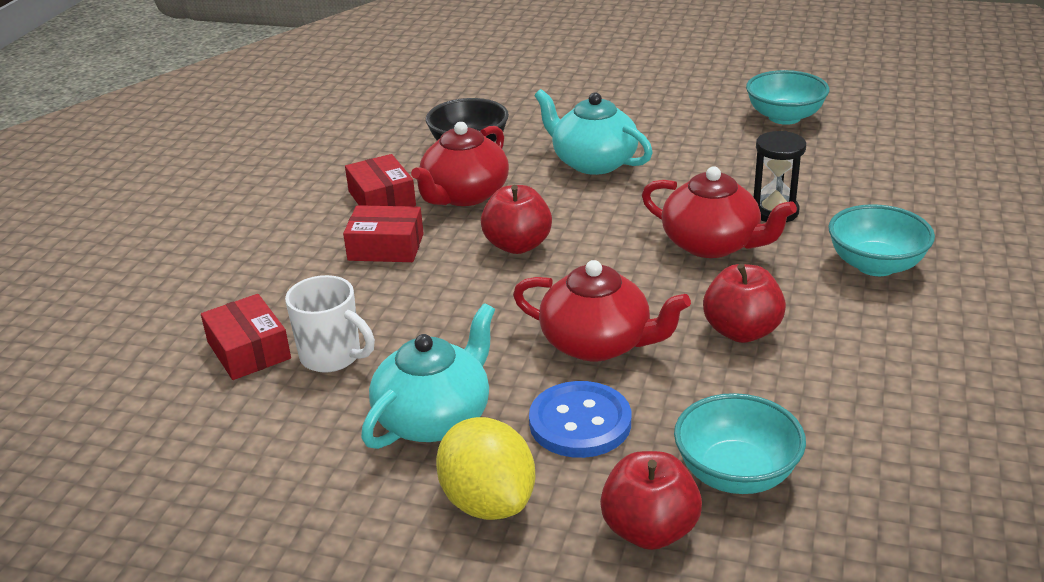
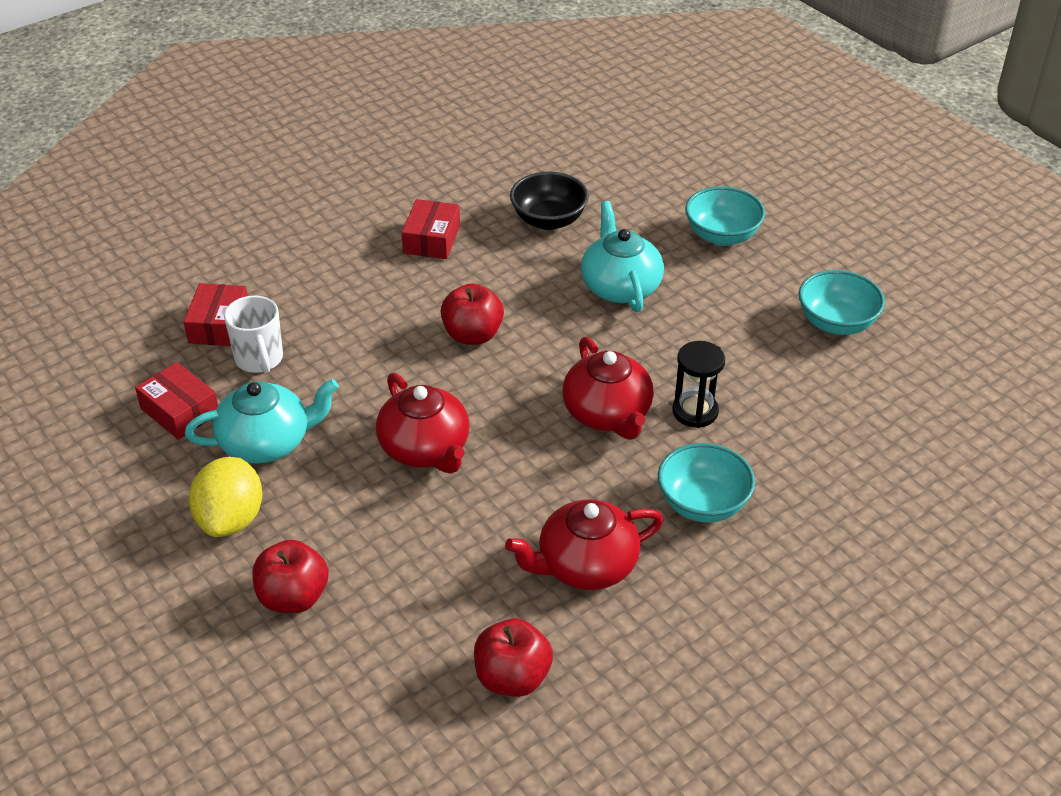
camera: 35 degrees right, 10 degrees up
(386, 247) = (386, 286): red box -> red box (180, 411)
(464, 195) = (490, 267): red teapot -> red teapot (585, 565)
(580, 422) = (343, 500): blue button -> none
(736, 473) = (388, 596): turquoise bowl -> turquoise bowl (722, 236)
(741, 331) = (530, 498): red apple -> red apple (512, 678)

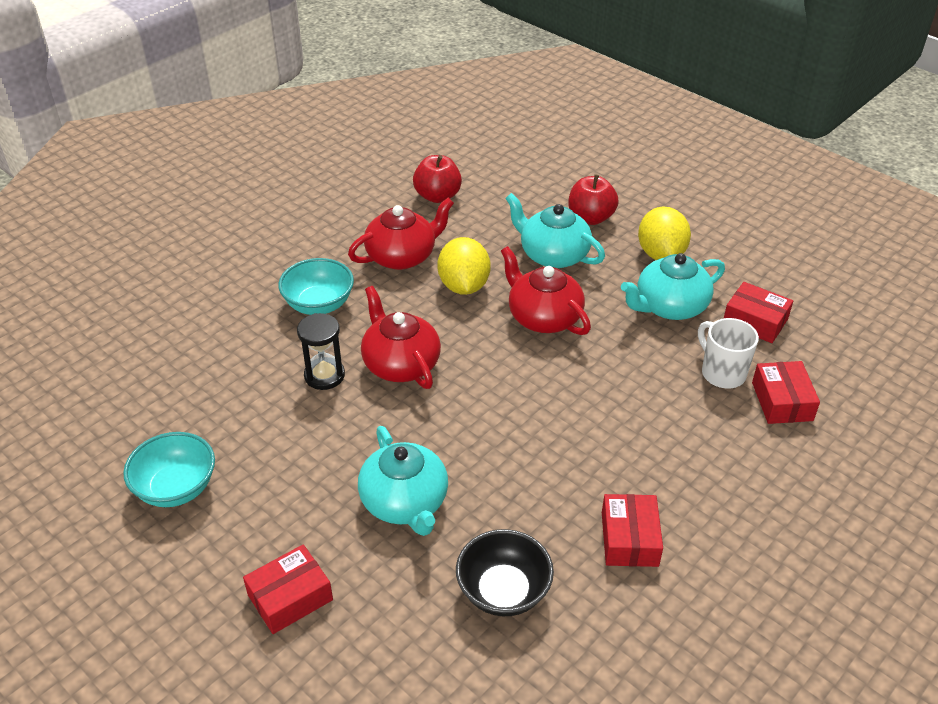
camera: 170 degrees right, 0 degrees up
(376, 538) = (553, 255): none -> turquoise teapot
(472, 335) = (541, 423): red apple -> none
(511, 506) = (464, 286): none -> yellow lemon
(722, 236) = (290, 597): turquoise bowl -> red box

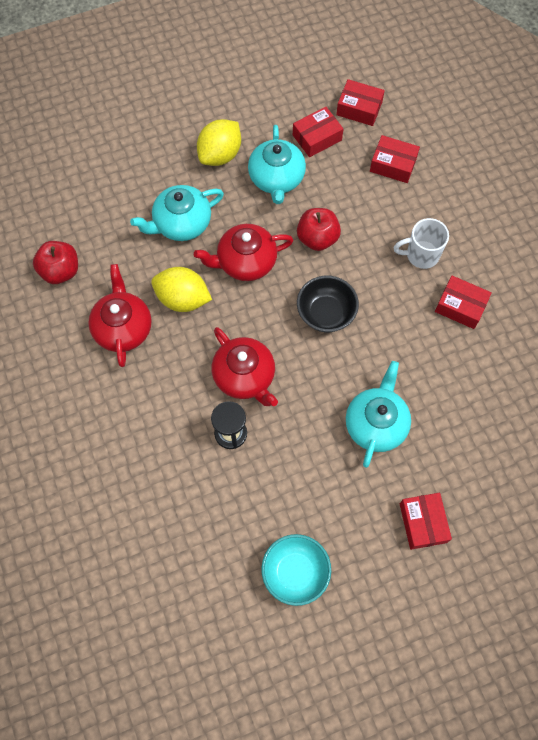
camera: 65 degrees left, 25 degrees up
(319, 304) = (148, 410): turquoise bowl -> none
(400, 364) = (245, 376): red teapot -> red teapot turned 120 degrees counterclockwise
(405, 502) = (376, 424): turquoise teapot -> turquoise teapot turned 75 degrees counterclockwise
(503, 591) = (469, 394): black bowl -> black bowl (326, 313)
(590, 218) = (153, 177): red apple -> red apple (317, 238)
(661, 254) = (220, 155): yellow lemon -> yellow lemon turned 75 degrees counterclockwise
(722, 373) = (353, 183): white mug -> white mug (421, 255)
(831, 344) = (359, 108): none -> red box

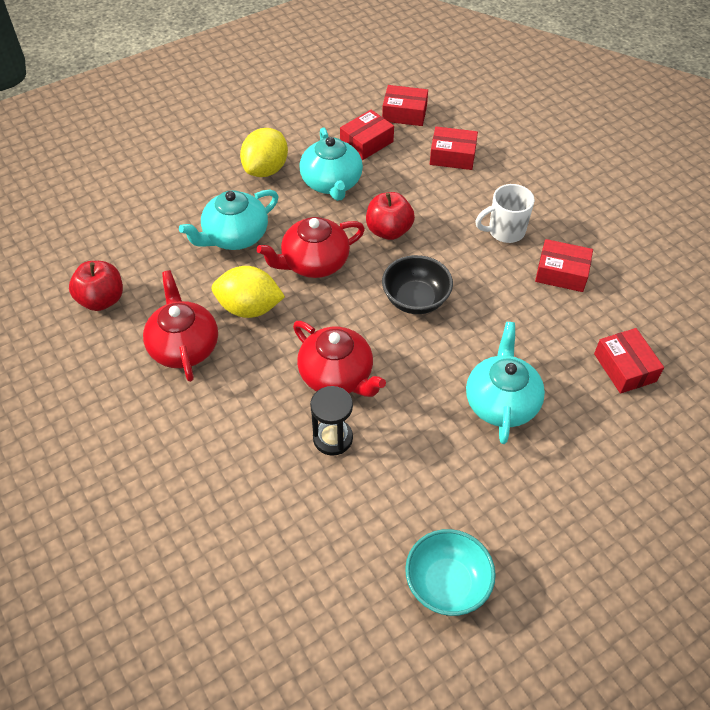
camera: 10 degrees left, 15 degrees down
(423, 523) = (586, 500): red box -> red box (625, 367)

